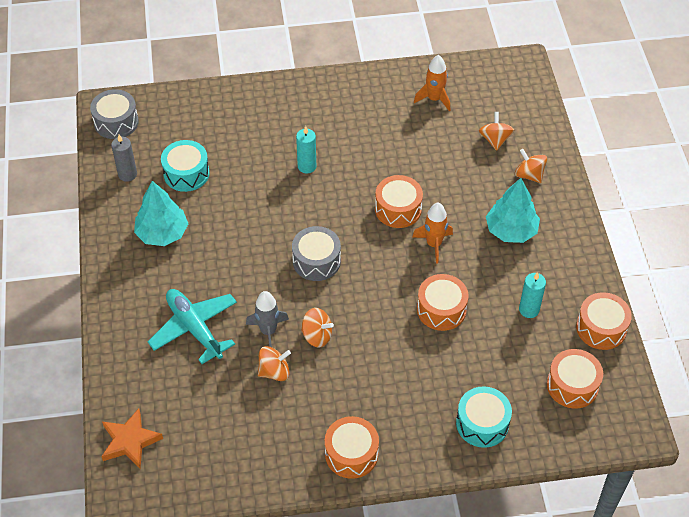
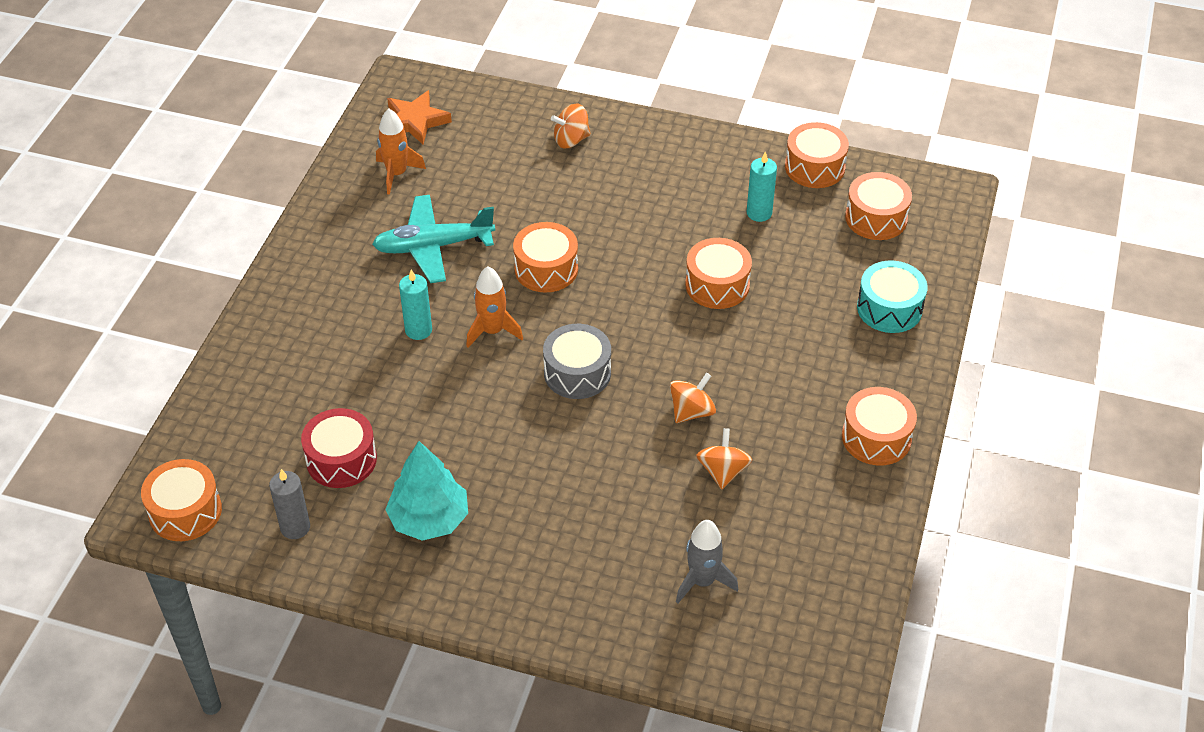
camera: 65 degrees left, 5 degrees down
(116, 122) = (185, 511): grey drum -> orange drum
(130, 441) = (753, 660): orange star -> orange star (415, 121)
(186, 173) = (341, 459): turquoise drum -> red drum
(194, 328) = (610, 533): turquoise plane -> turquoise plane (433, 246)
(268, 331) = (658, 457): grey rocket -> grey rocket (702, 581)
(433, 244) = (619, 257): orange rocket -> orange rocket (492, 331)
(495, 140) = (499, 147): orange spinning top -> none
(511, 230) = (641, 185): turquoise tree -> none

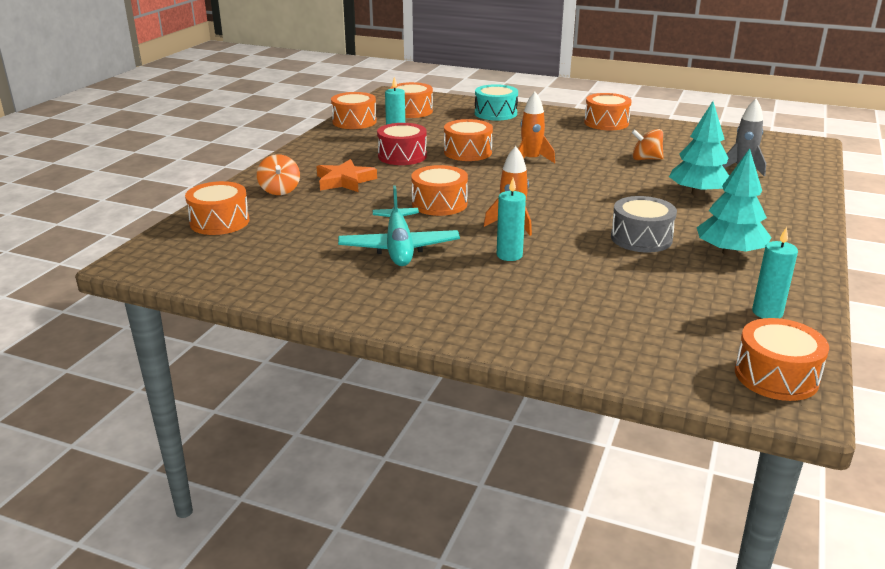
camera: 85 degrees left, 20 degrees down
(295, 527) = (767, 312): grey candle -> turquoise candle
(341, 459) = (676, 291): red drum -> red drum (402, 156)
(397, 174) = (286, 264): orange rocket -> orange rocket (531, 160)
(415, 121) = (208, 255): orange star -> orange star (345, 181)
(487, 113) = (219, 222): none -> orange drum
(577, 373) = (558, 196): grey drum -> grey drum (641, 238)
(602, 514) = (698, 193): none -> turquoise tree
(691, 411) = (593, 164): orange spinning top -> none

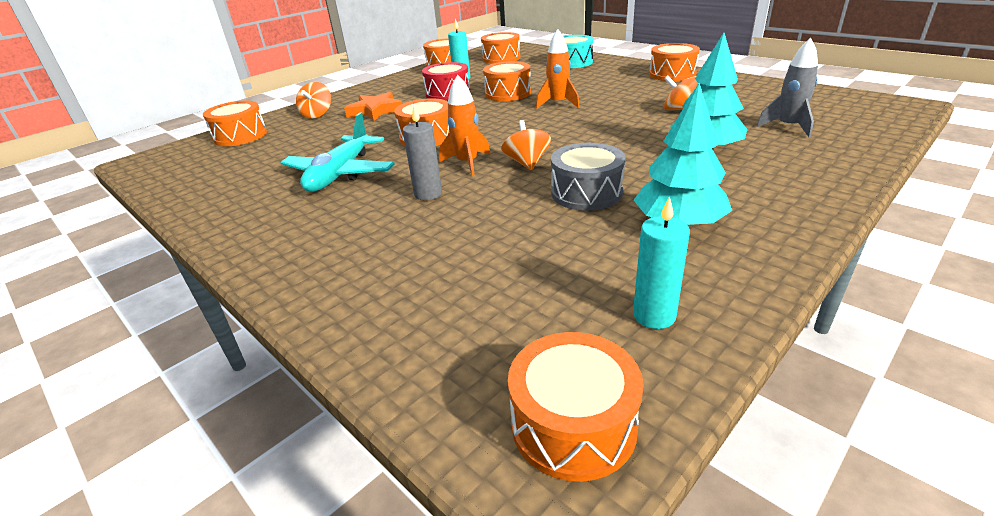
camera: 25 degrees right, 5 degrees up
(509, 255) = (428, 194): turquoise candle -> grey candle
(565, 219) = (527, 163): none -> orange spinning top

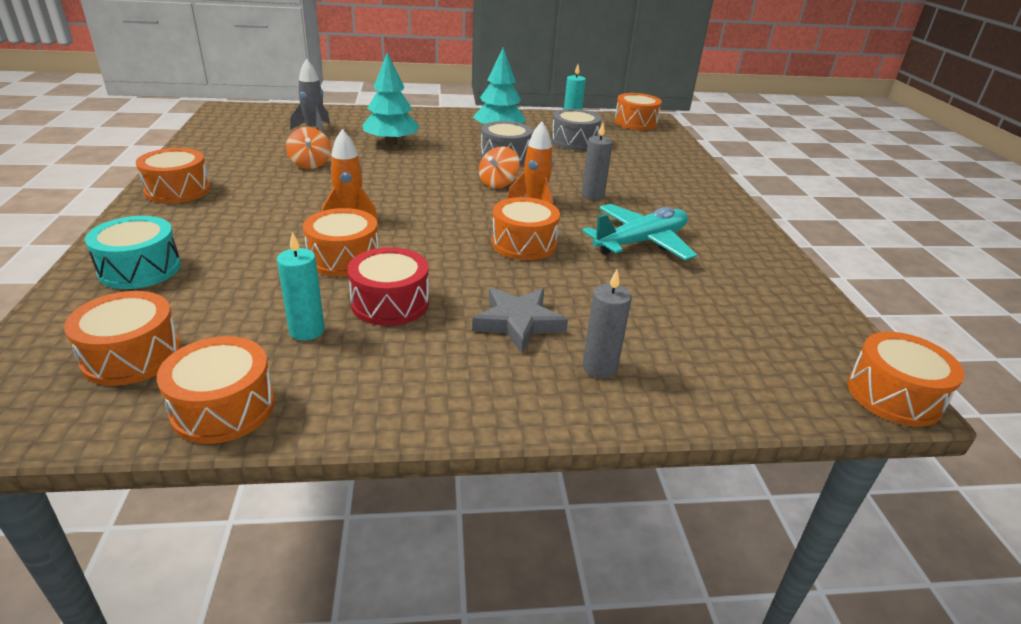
camera: 145 degrees left, 0 degrees up
(240, 136) = (736, 377): orange drum -> orange drum (893, 395)
(317, 114) = (599, 367): orange spinning top -> grey candle
(375, 111) = (518, 322): orange star -> grey star
(570, 267) = (574, 141): none -> grey drum

